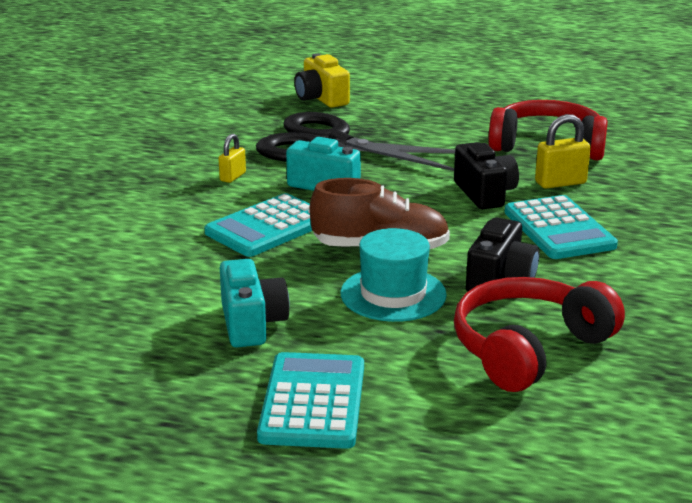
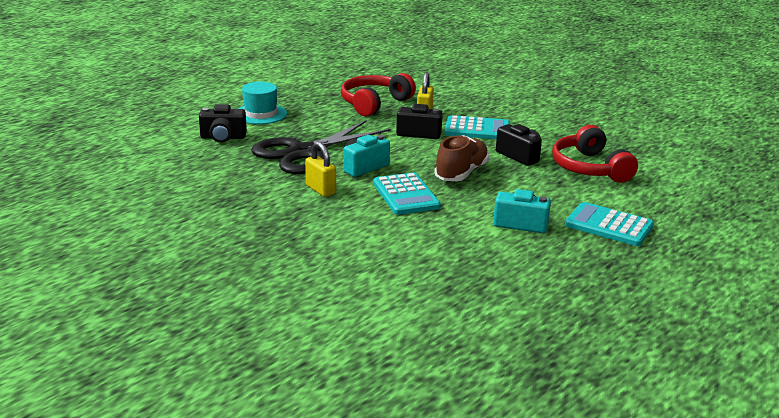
camera: 65 degrees left, 0 degrees up
(233, 177) = (320, 190): yellow padlock -> yellow padlock, size x1.57
(321, 99) = (223, 137): yellow camera -> black camera
(393, 294) = (515, 183): turquoise hat -> turquoise hat (260, 114)

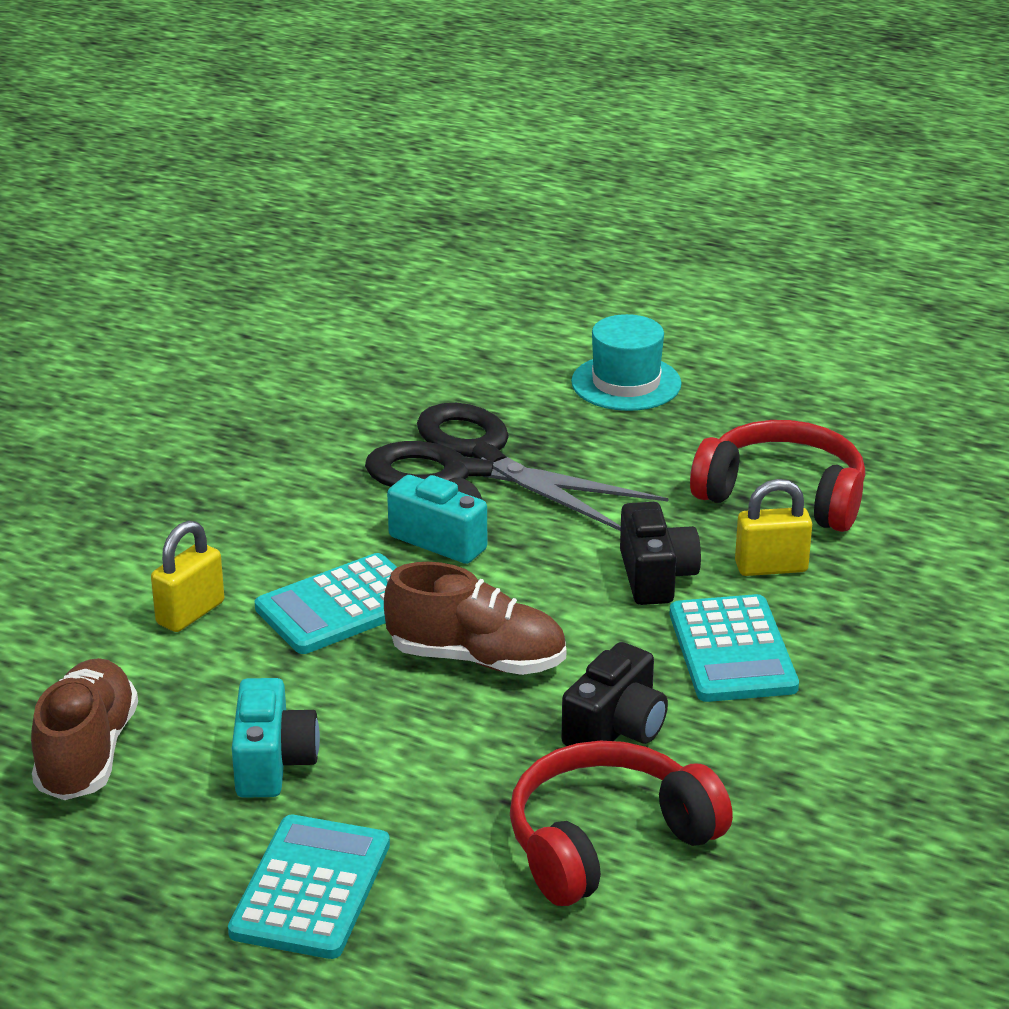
camera: 75 degrees right, 5 degrees up
(223, 137) = (490, 372): black camera -> none
(320, 190) = (320, 511): yellow padlock -> yellow padlock (190, 613)
(499, 266) = (87, 753): none -> brown shoe

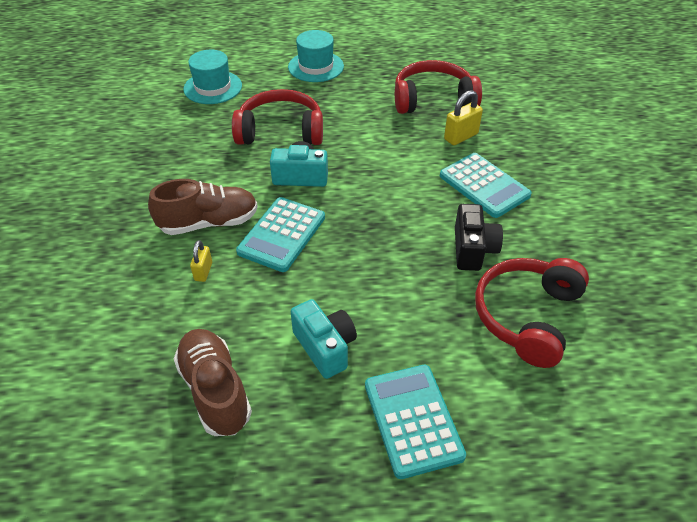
camera: 30 degrees left, 15 degrees up
(190, 613) = (203, 271): yellow padlock -> yellow padlock, size x0.64
(424, 366) = (213, 87): none -> turquoise hat
(472, 464) = (280, 131): black scissors -> red headphones
(477, 659) = (375, 237): brown shoe -> brown shoe (209, 223)
(656, 577) = (416, 160): black camera -> none

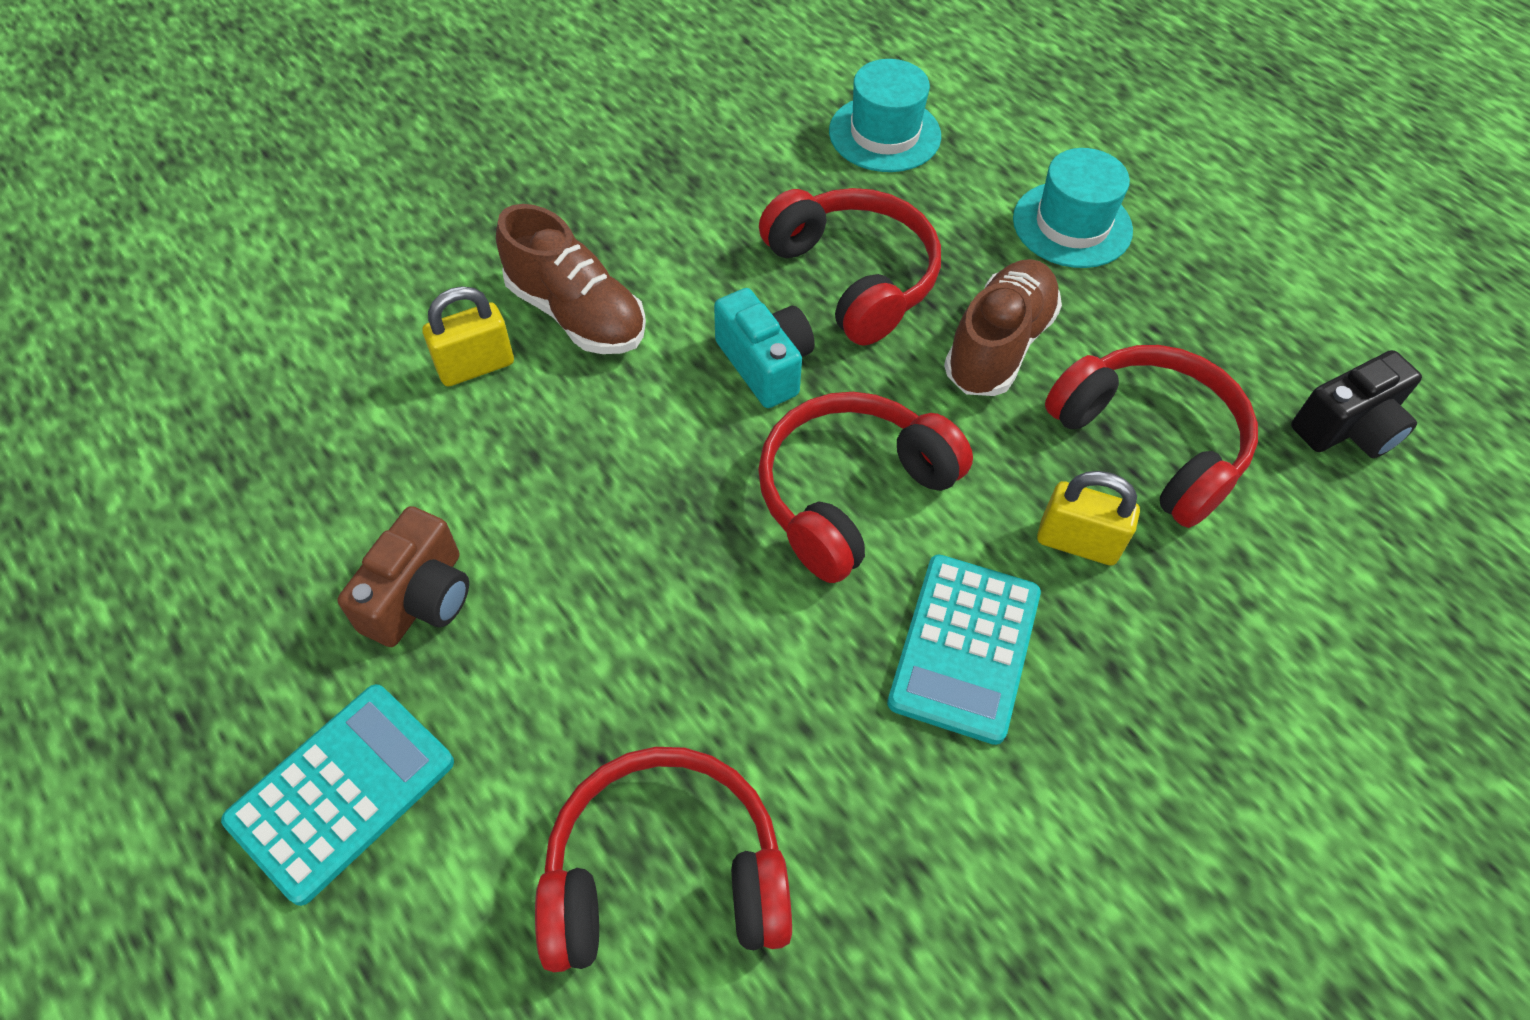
camera: 55 degrees right, 10 degrees up
(203, 271) = (476, 366): yellow padlock -> yellow padlock, size x1.57
(215, 390) = (271, 508): brown shoe -> brown shoe (998, 346)
(282, 234) = (615, 414): turquoise calculator -> none
(325, 347) = (420, 598): turquoise camera -> brown camera
(389, 182) = (851, 494): none -> red headphones
(473, 249) = (775, 707): black camera -> black camera (1347, 428)

